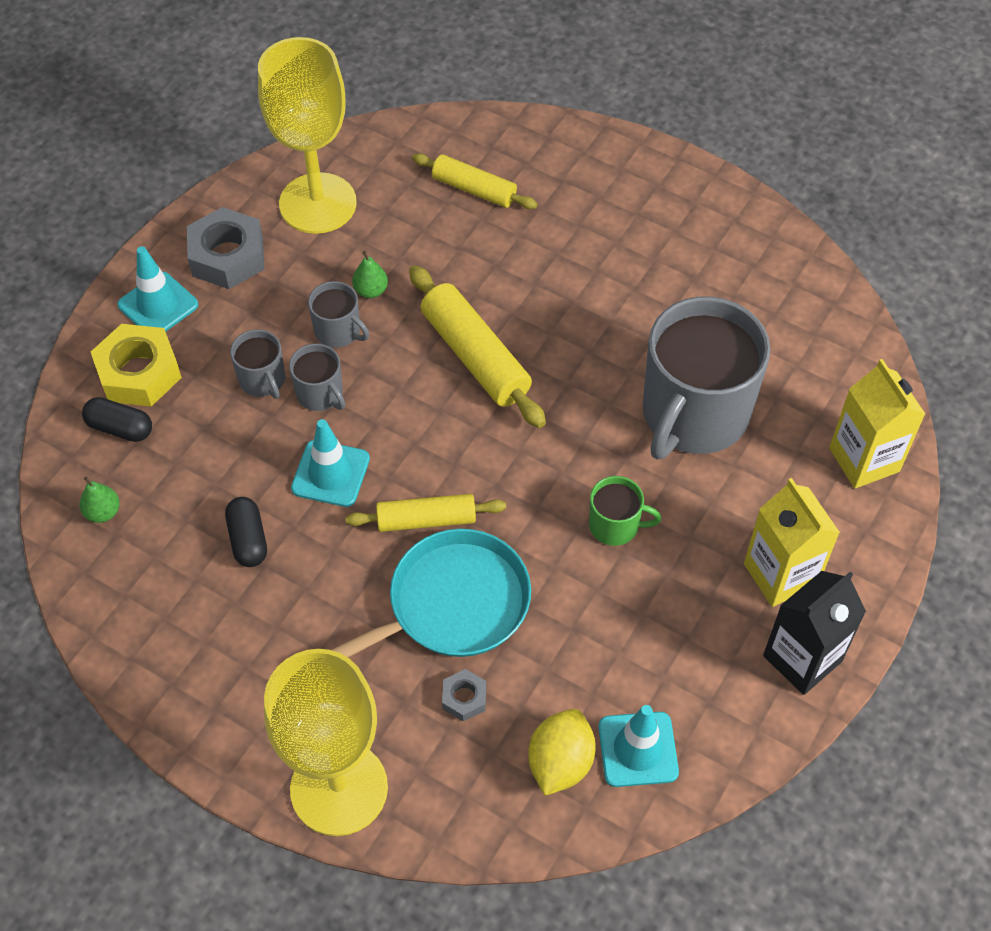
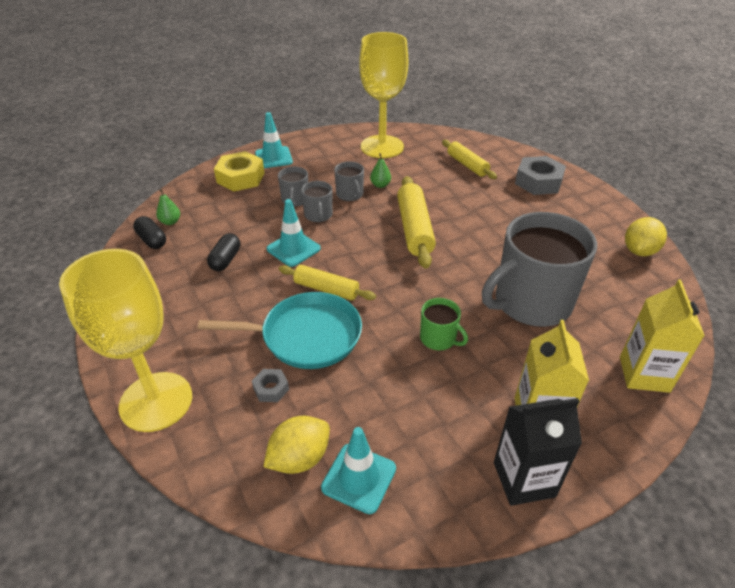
camera: 30 degrees right, 15 degrees down
(120, 428) = (211, 194): black capsule -> black capsule (152, 240)
(227, 256) = (321, 151): grey nut -> grey nut (538, 182)
(783, 261) = (639, 251): none -> yellow lemon

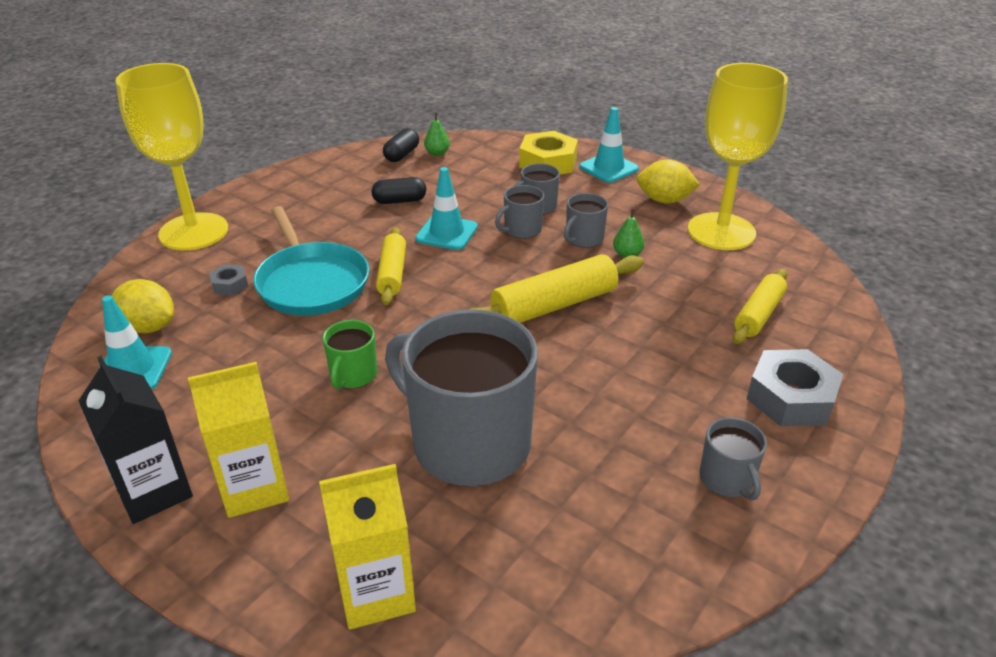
camera: 65 degrees right, 5 degrees down
(590, 222) = (727, 479): none -> grey mug
(639, 251) = (694, 557): yellow lemon -> yellow lemon (664, 200)

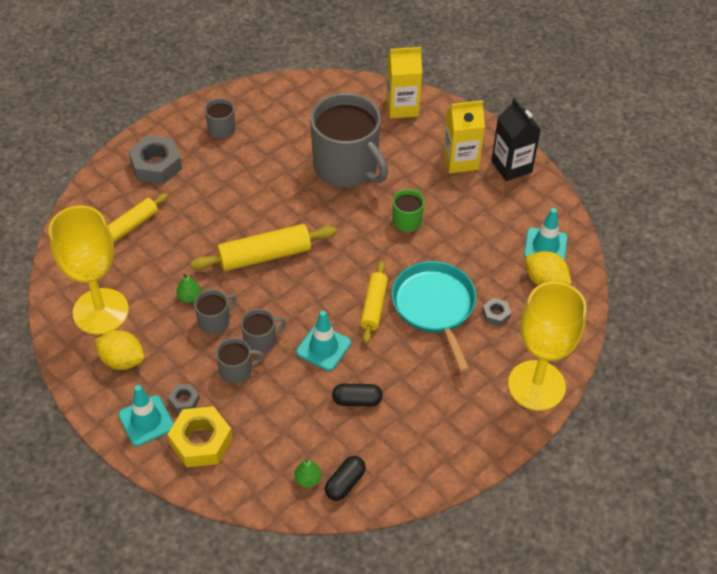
camera: 170 degrees left, 15 degrees up
(580, 182) = (184, 401): none -> grey nut

